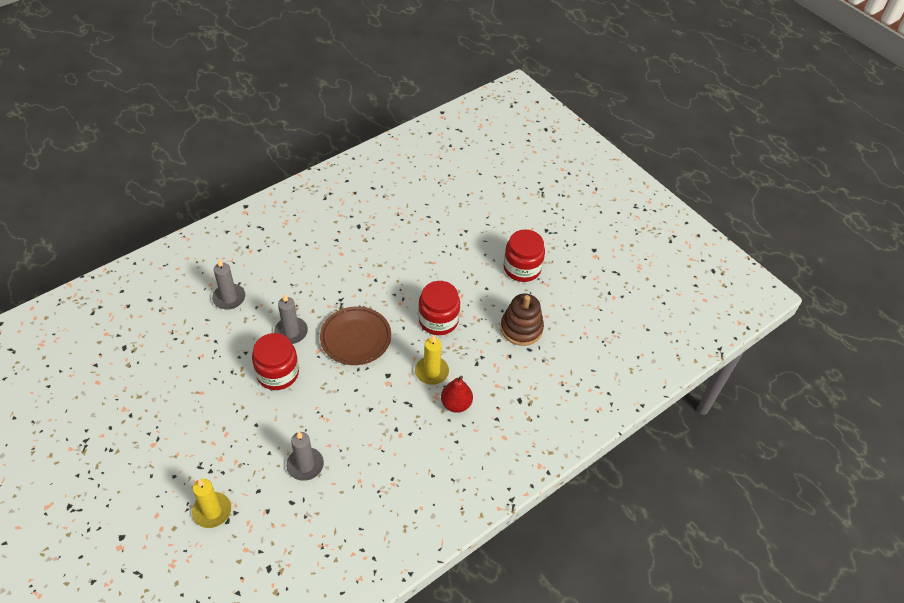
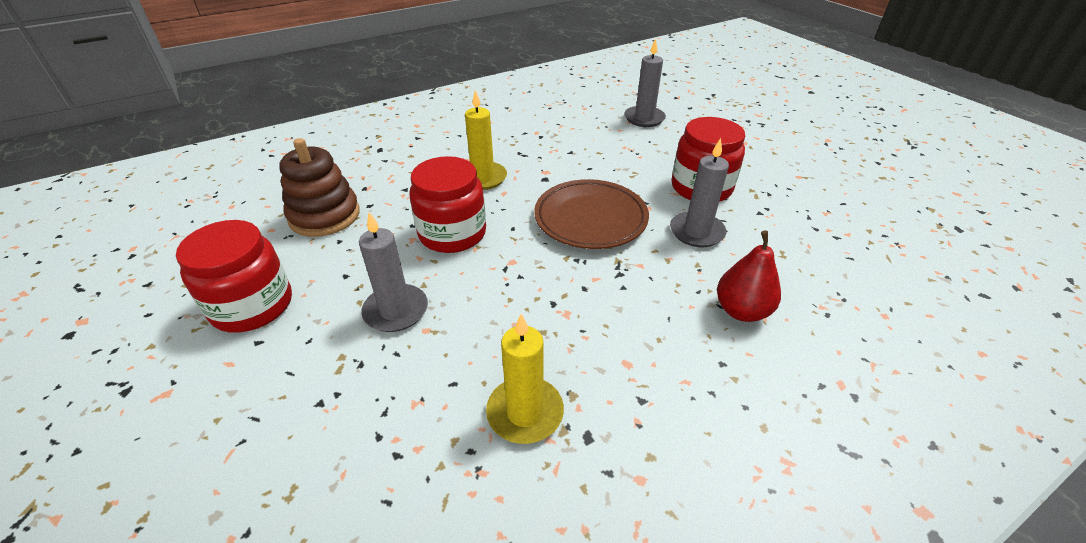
camera: 170 degrees left, 10 degrees down
(212, 511) = (731, 99): yellow candle -> yellow candle (525, 412)
(229, 298) = (831, 288): grey candle -> grey candle (396, 311)
(456, 404) = (461, 150): red pear -> red pear (741, 311)

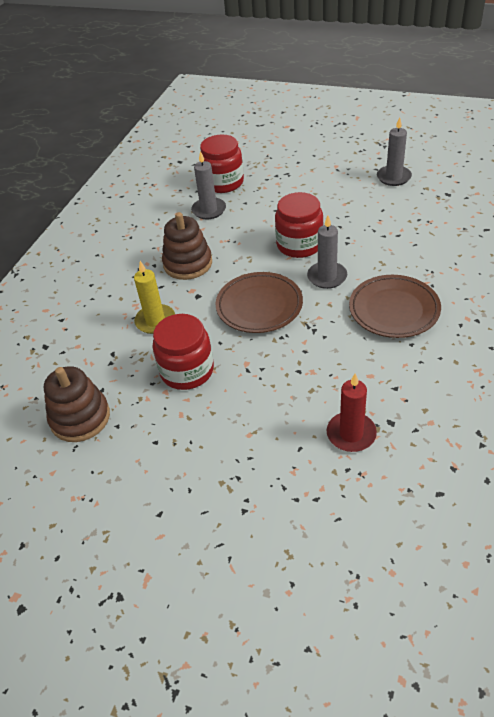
camera: 35 degrees left, 5 degrees up
(252, 306) = (122, 500): red jar -> red jar (223, 182)
(396, 311) = (217, 437): grey candle -> grey candle (393, 177)
(525, 412) = (351, 434): yellow candle -> red candle
(570, 149) = (188, 264): none -> brown stacking toy
(741, 311) = (394, 310): red pear -> brown plate

